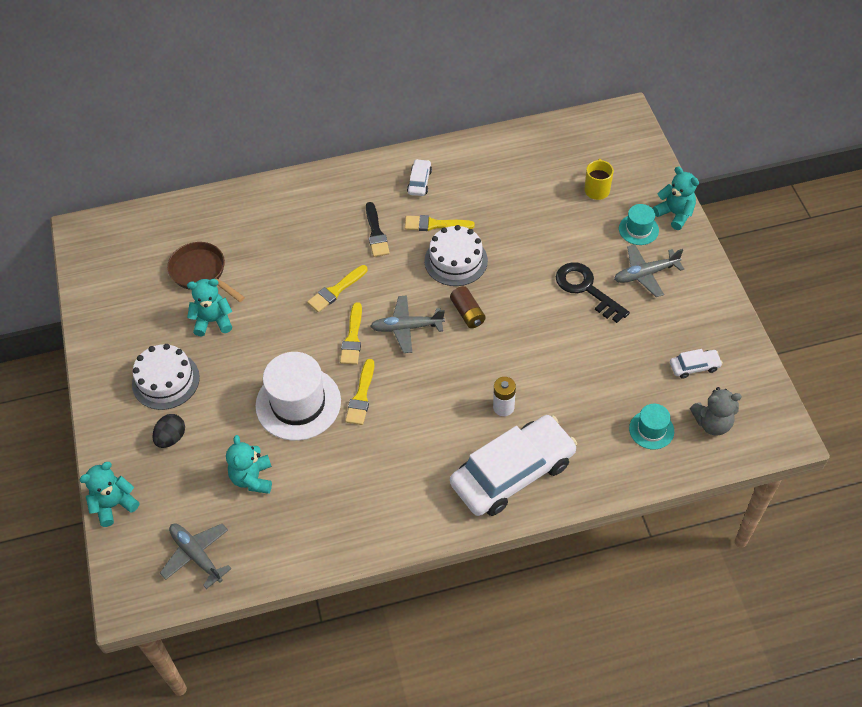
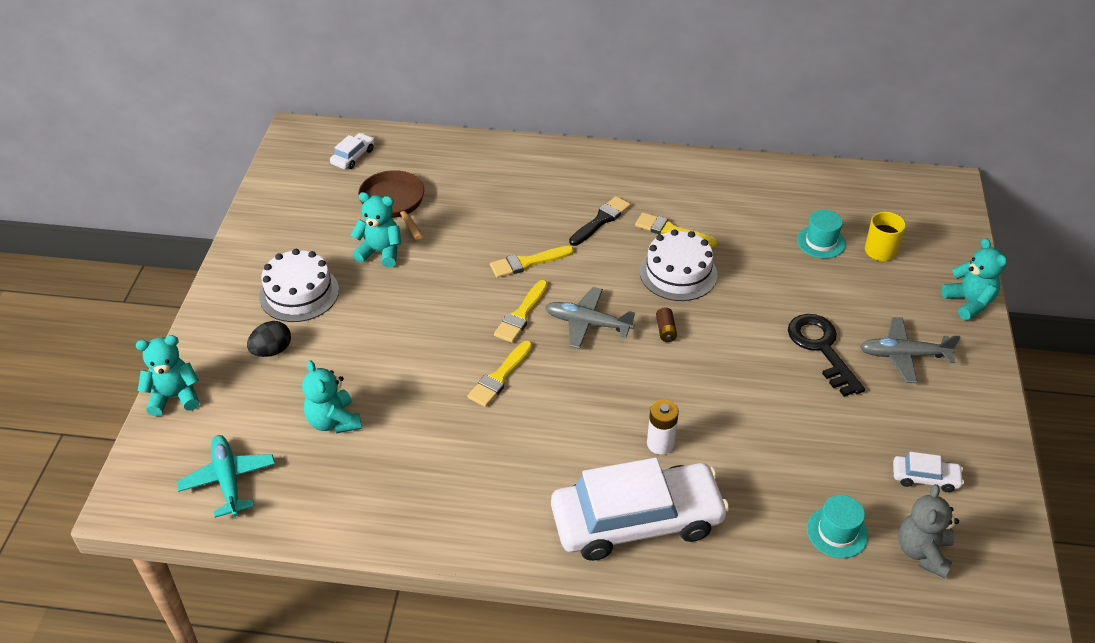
camera: 20 degrees right, 10 degrees down
(196, 555) = (228, 480): grey plane -> turquoise plane
(252, 478) = (334, 421): turquoise teddy bear -> turquoise teddy bear turned 45 degrees counterclockwise
(298, 403) = (426, 361): white hat -> none
(376, 233) = (601, 220): black brush -> black brush turned 150 degrees counterclockwise
(419, 182) = (675, 185): white car -> white car (353, 156)
(467, 313) = (665, 330): brown battery -> brown battery, size x0.66
(638, 229) = (915, 305): turquoise hat -> turquoise hat (821, 242)
(712, 423) = (922, 552): grey teddy bear -> grey teddy bear turned 90 degrees clockwise

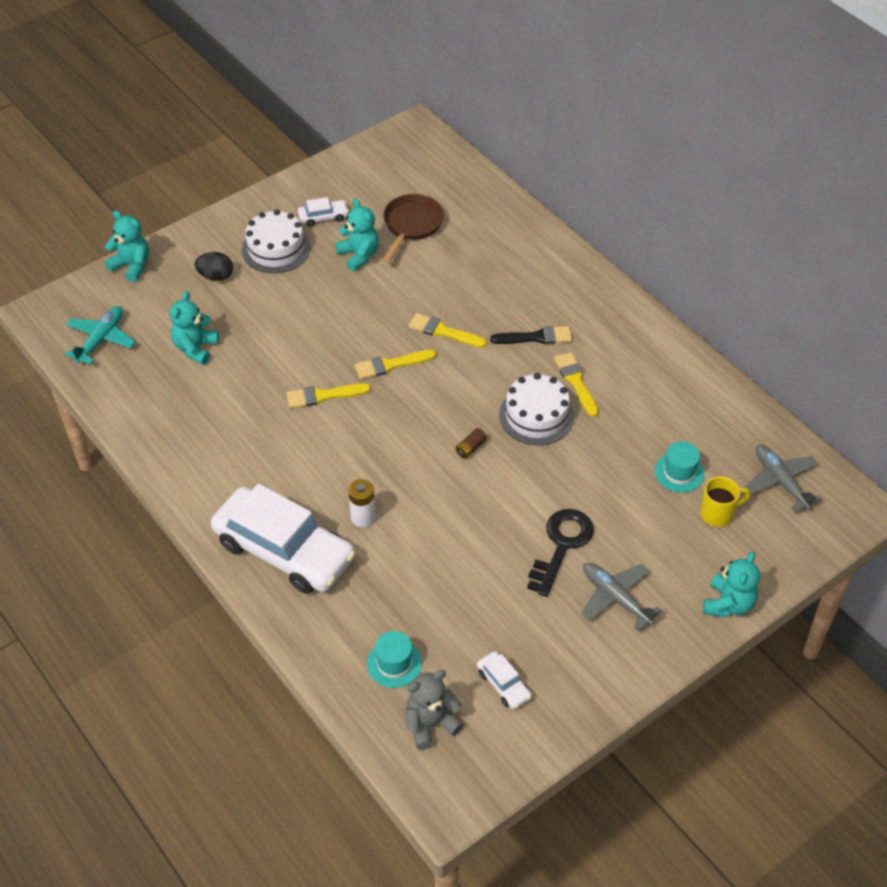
camera: 45 degrees right, 5 degrees up
(353, 156) = (428, 171): white car -> white car (323, 217)
(587, 323) = (425, 403): grey plane -> grey plane (780, 481)

